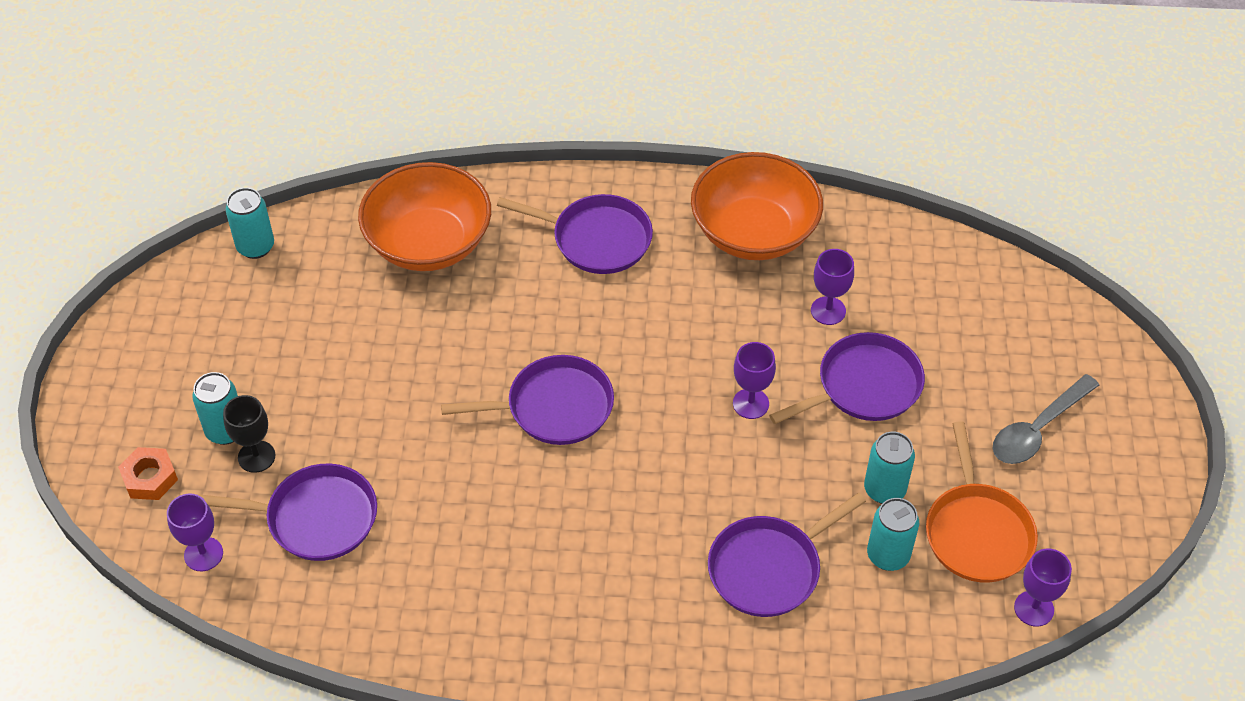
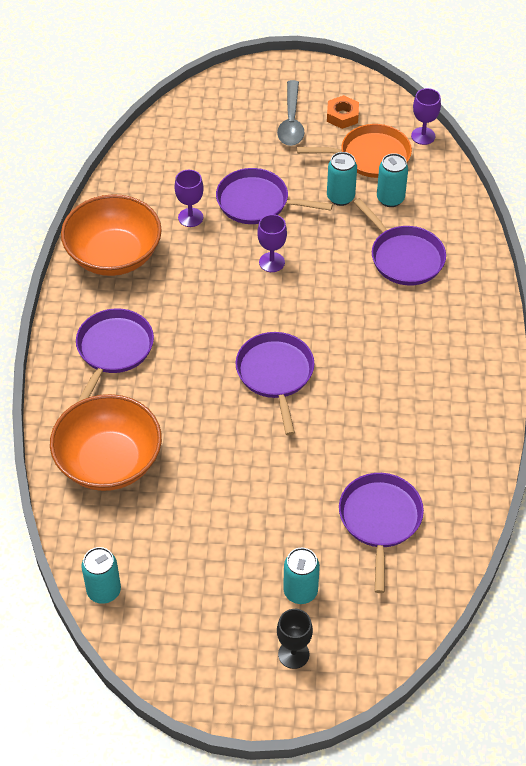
camera: 90 degrees left, 0 degrees up
(150, 478) = (348, 642): orange nut -> orange nut (342, 116)
(203, 554) = (417, 593): purple goblet -> none
(256, 456) = (325, 566): black goblet -> black goblet (293, 654)
(864, 386) = (256, 202): purple pan -> purple pan turned 45 degrees counterclockwise
(1037, 429) = (291, 121): grey spoon -> grey spoon turned 45 degrees clockwise

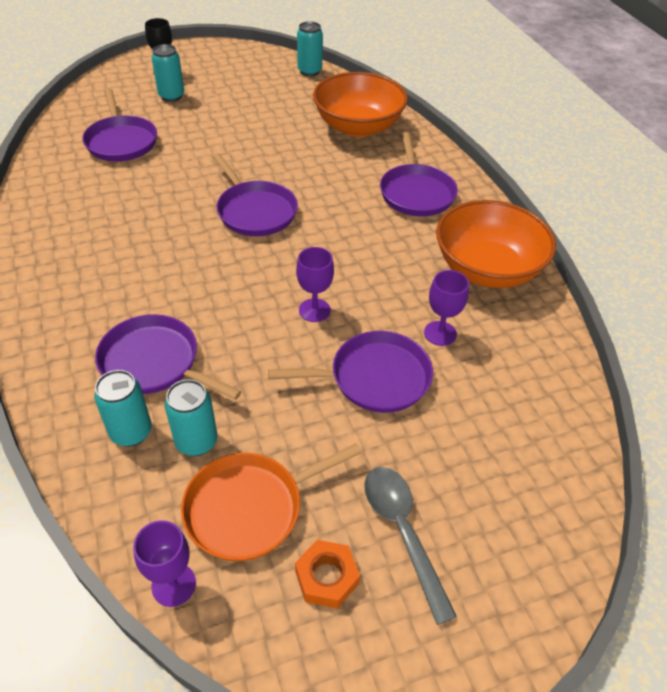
camera: 155 degrees right, 5 degrees down
(340, 197) = (268, 421): turquoise can -> turquoise can (131, 432)

